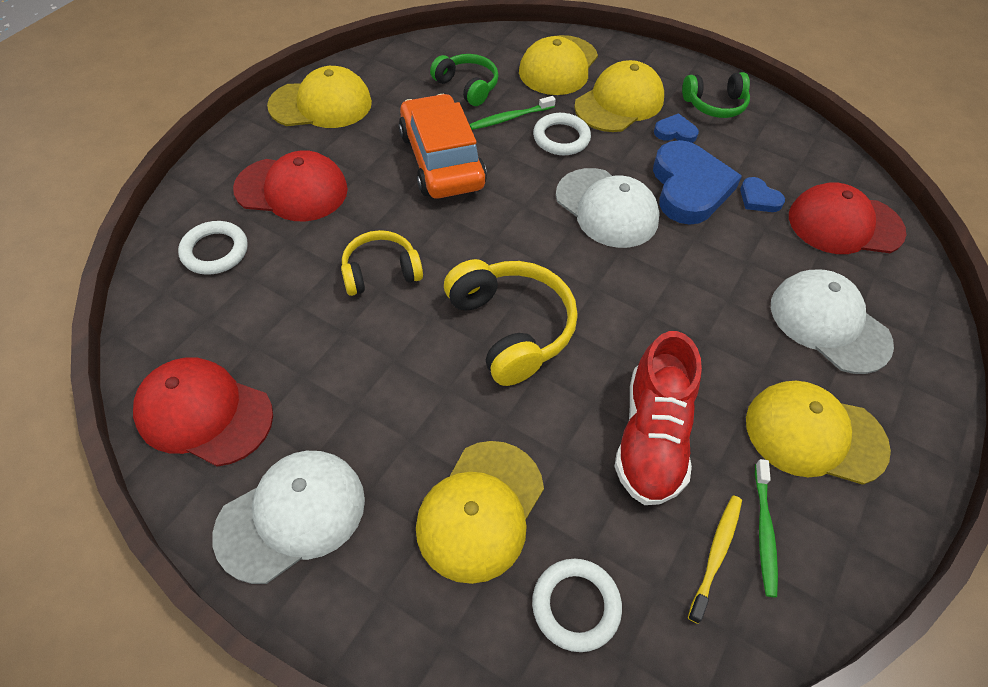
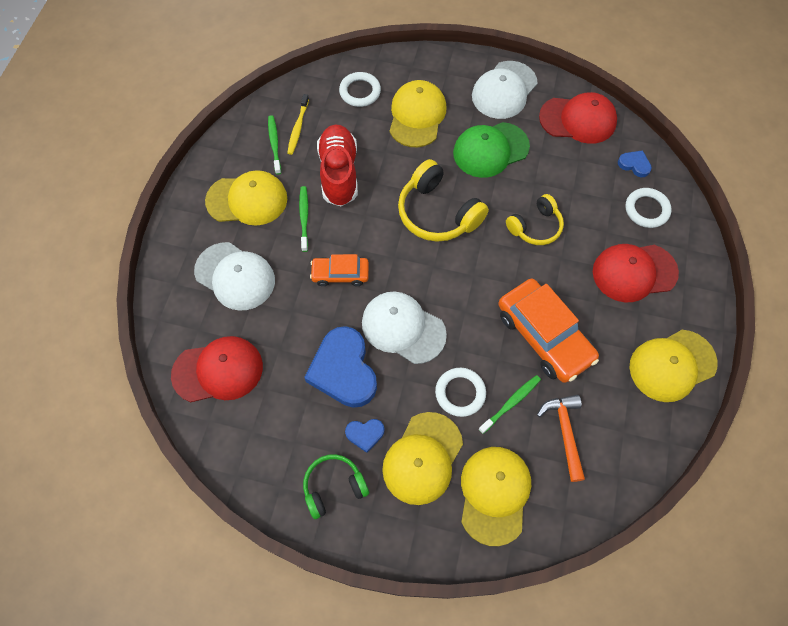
camera: 165 degrees right, 10 degrees up
(382, 403) = (490, 150): none -> green cap
(467, 86) = (565, 432): green headphones -> orange hammer
(675, 287) = (340, 274): none -> orange car
(720, 378) = (304, 217): none -> green toothbrush
(758, 198) = (286, 376): blue heart -> blue heart (634, 165)

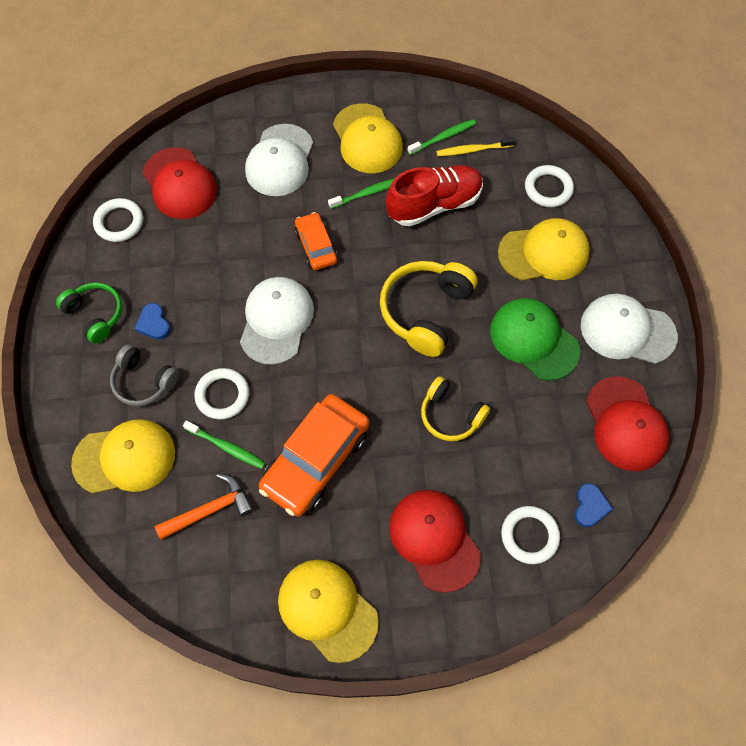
camera: 70 degrees right, 0 degrees up
(236, 439) = (119, 222): none -> white ring
(343, 370) = (213, 284): blue heart -> none
(422, 458) = (144, 381): yellow cap -> grey headphones

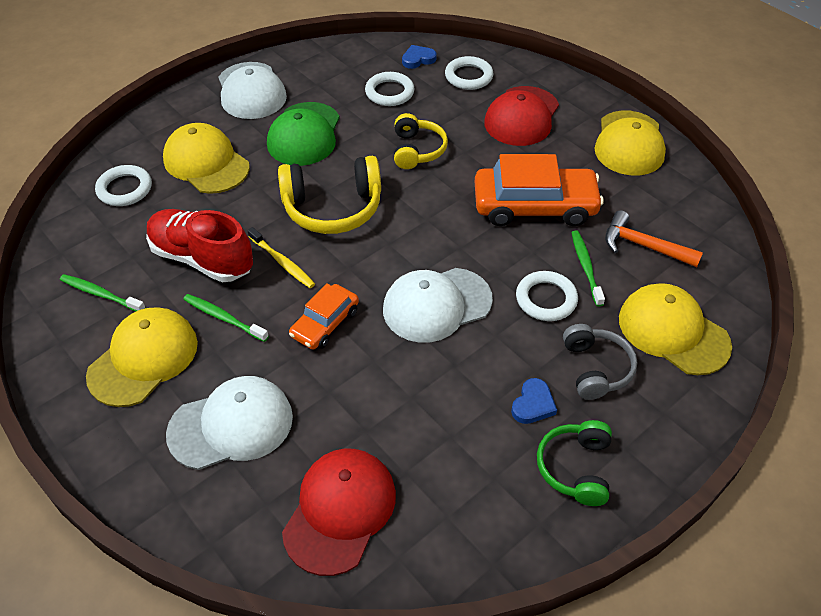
camera: 125 degrees left, 15 degrees down
(119, 222) = (446, 538): white ring -> white ring (389, 92)
(473, 150) = (105, 262): yellow toothbrush -> yellow toothbrush (282, 262)
(626, 424) = (337, 65): red cap -> none

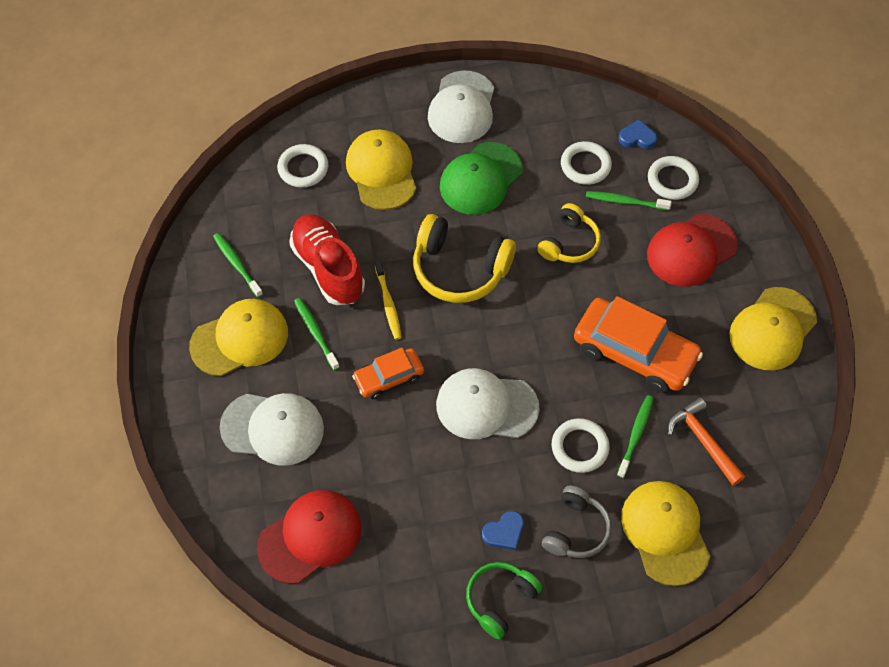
camera: 30 degrees right, 10 degrees up
(442, 104) = (625, 201): none -> green toothbrush

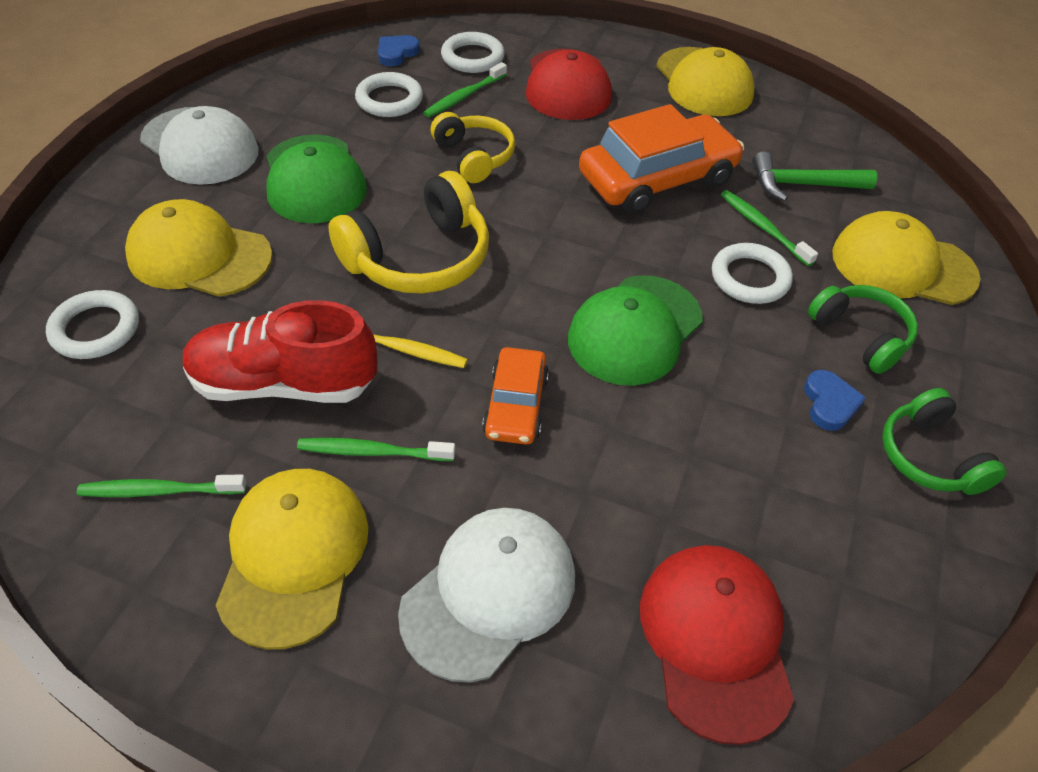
camera: 60 degrees left, 10 degrees down
(486, 406) = (635, 330): white cap -> green cap
(576, 530) = (861, 335): grey headphones -> green headphones
(702, 440) = (802, 185): orange hammer -> green hammer

